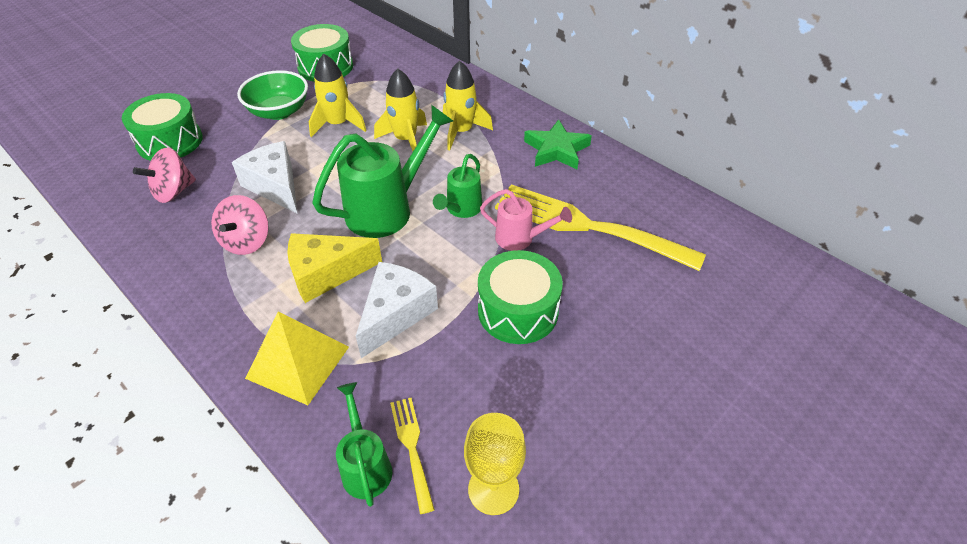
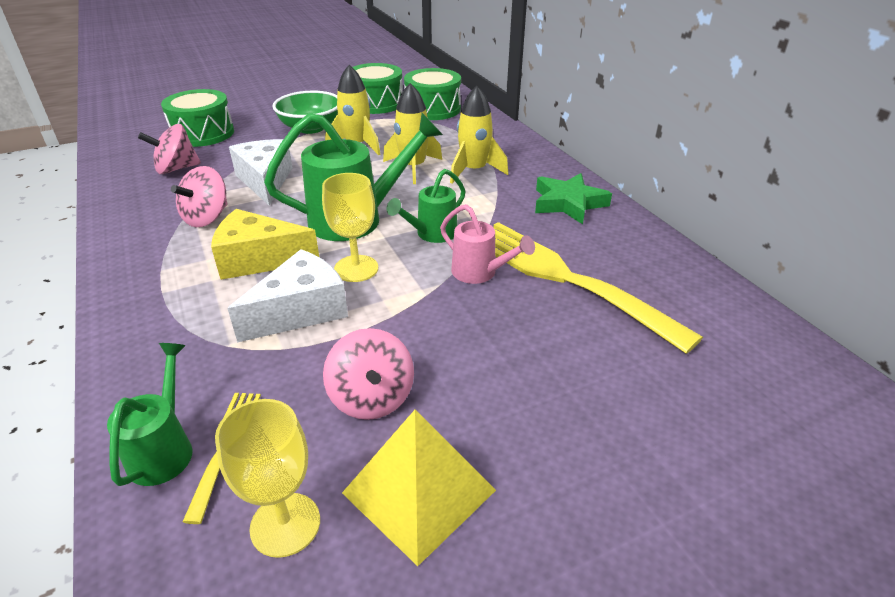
camera: 20 degrees right, 10 degrees down
(298, 362) = (174, 329): yellow pyramid -> yellow pyramid (419, 491)
(417, 260) = (356, 268): none -> yellow goblet
(497, 374) = (371, 398): none -> pink spinning top
(518, 311) = (435, 341): green drum -> green drum (433, 109)

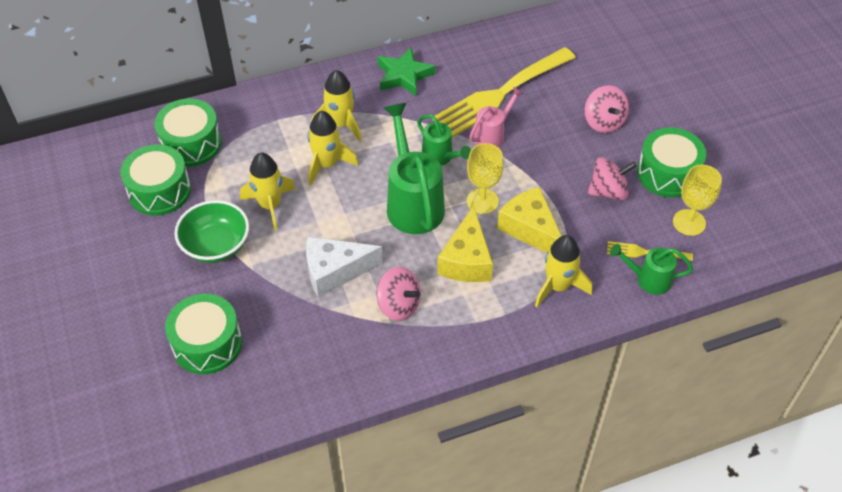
camera: 85 degrees left, 15 degrees up
(176, 169) = (295, 350): pink spinning top -> pink spinning top (603, 122)
(189, 339) = (558, 286): none -> yellow rocket
(301, 311) = (530, 229): white cheese -> yellow cheese
(419, 491) = (667, 173): yellow pyramid -> green drum

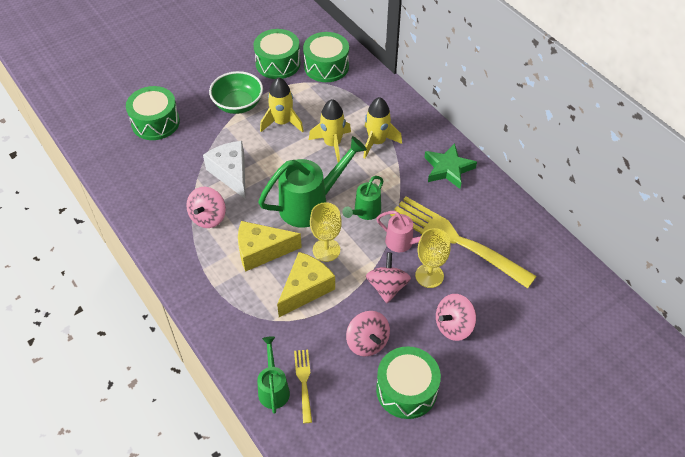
camera: 75 degrees right, 0 degrees up
(545, 161) = (387, 287): none -> pink spinning top
(558, 286) = (250, 319): yellow rocket -> none
(689, 222) = (350, 416): yellow goblet -> yellow goblet (429, 275)

